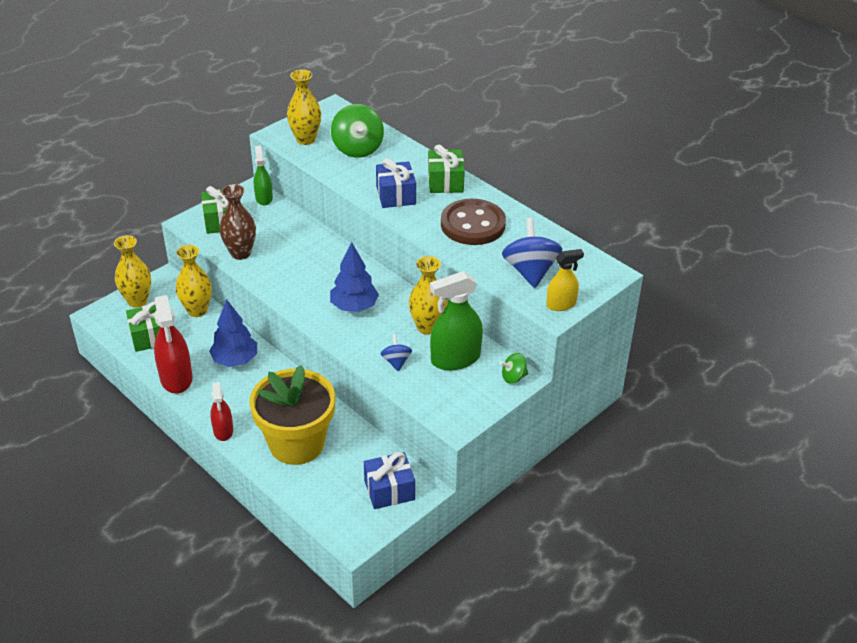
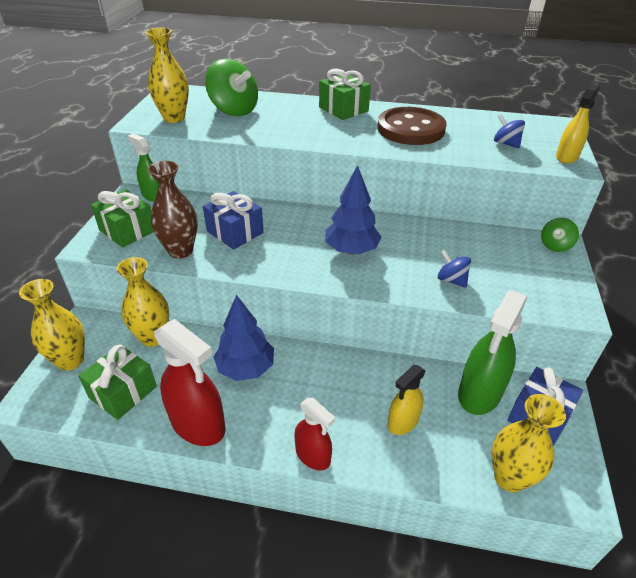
camera: 35 degrees left, 0 degrees up
(296, 443) = (403, 422): yellow flower pot -> yellow spray bottle
(396, 195) = (316, 130): blue gift -> blue gift (235, 232)
(427, 327) = (435, 238): yellow vase -> yellow vase (509, 478)
(455, 359) = (493, 253): green spray bottle -> green spray bottle (479, 393)
(530, 271) = (506, 144): blue spinning top -> blue spinning top, size x0.52

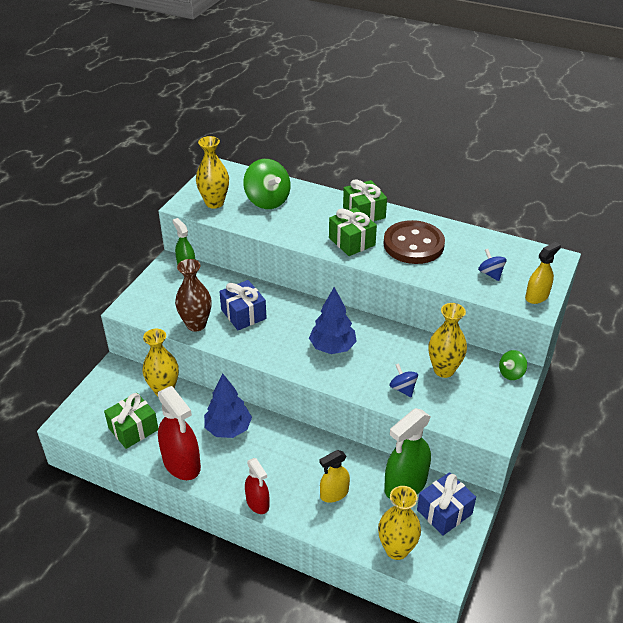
camera: 15 degrees right, 0 degrees up
(70, 360) = (100, 397): yellow vase -> yellow vase (444, 370)
(127, 230) = (159, 298): green gift -> green gift (351, 241)

